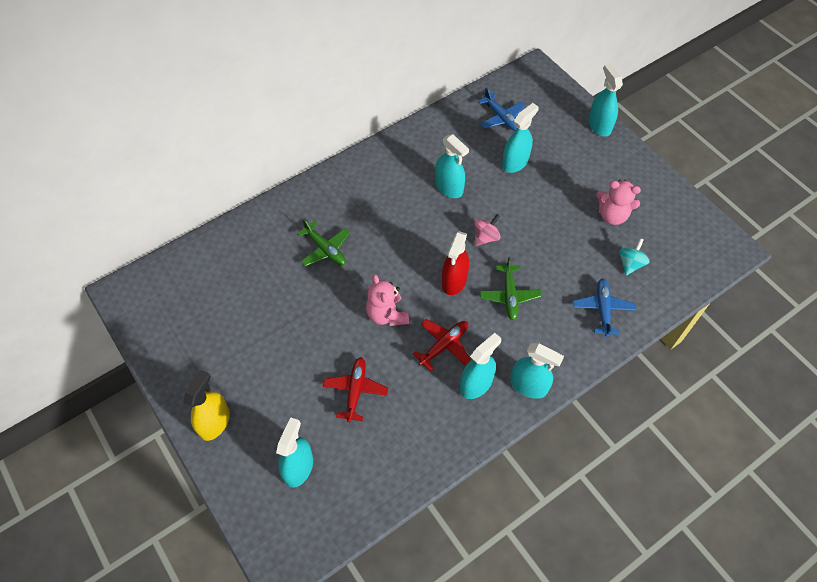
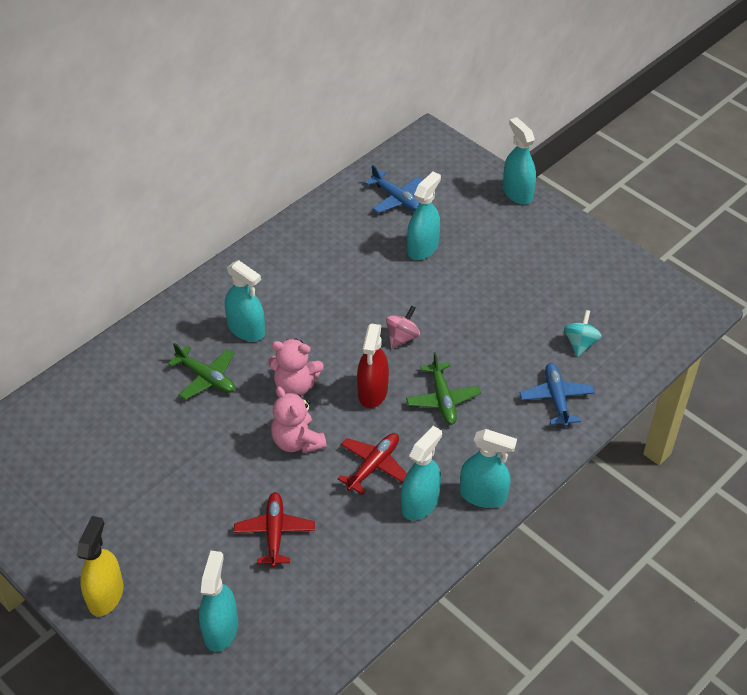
camera: 10 degrees left, 10 degrees down
(449, 187) = (347, 287): turquoise spray bottle -> turquoise spray bottle (246, 329)
(612, 215) = (550, 292): pink teddy bear -> pink teddy bear (295, 385)

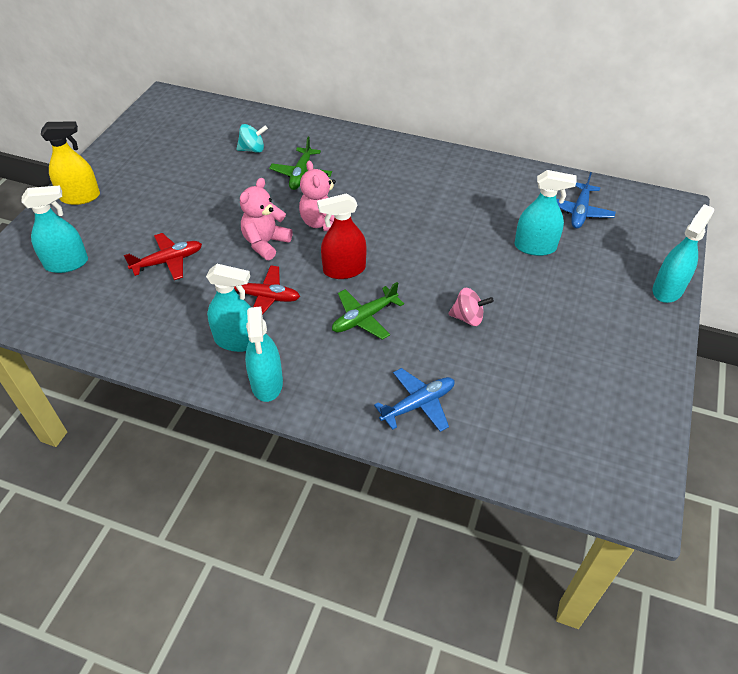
camera: 65 degrees right, 0 degrees up
(246, 329) = (363, 178): turquoise spray bottle -> none
(402, 337) = (418, 268): pink spinning top -> pink spinning top (468, 318)
(580, 343) = (505, 402): turquoise spinning top -> turquoise spinning top (253, 149)

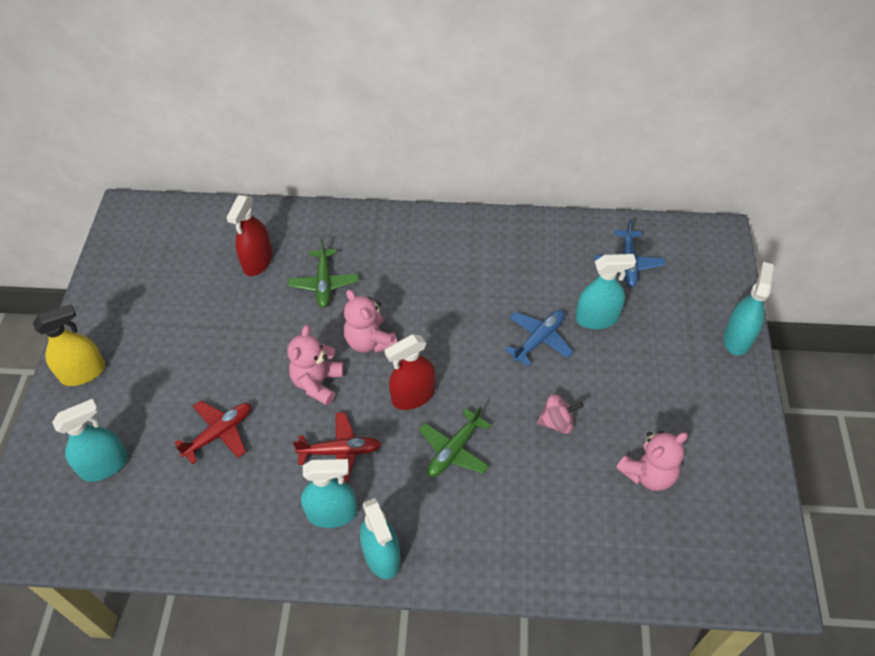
camera: 15 degrees left, 5 degrees up
(253, 149) = (257, 261): turquoise spinning top -> red spray bottle
(418, 404) = (541, 537): blue plane -> blue plane (539, 339)
(541, 377) = (648, 474): none -> pink teddy bear

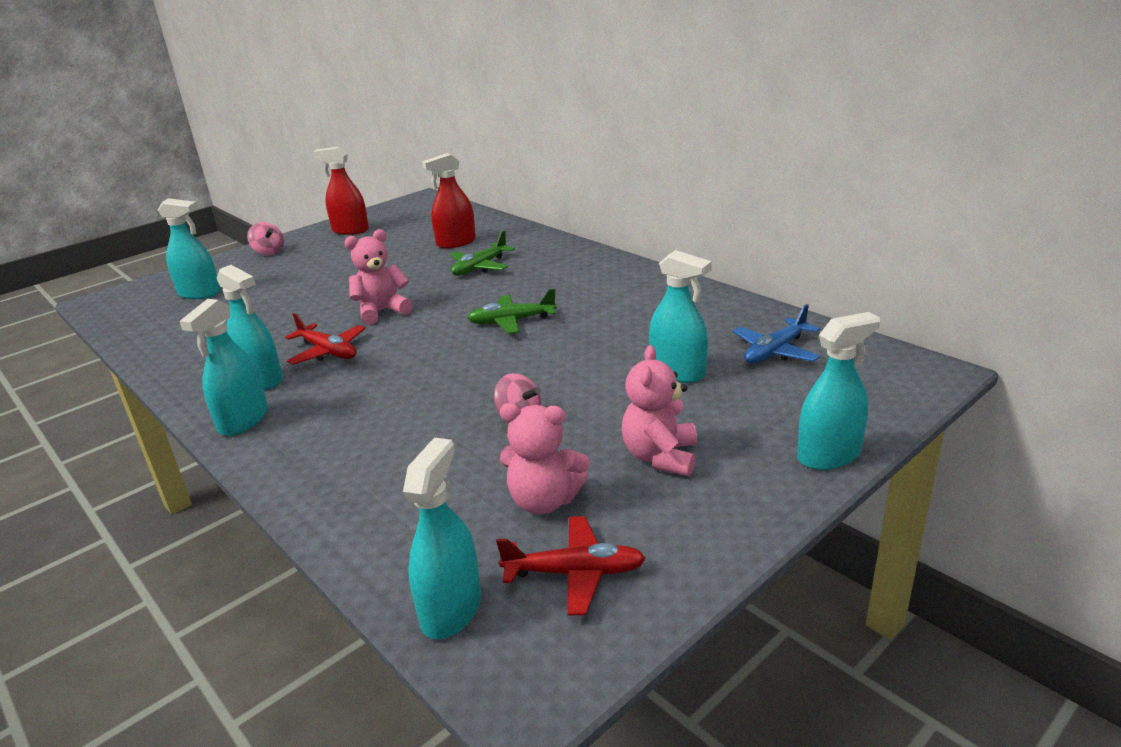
camera: 45 degrees right, 25 degrees down
(83, 372) = (269, 252): yellow spray bottle -> pink spinning top
(219, 433) = (280, 308): red plane -> red plane (575, 573)
(369, 341) = (456, 306): pink teddy bear -> pink teddy bear (660, 457)
(413, 396) = (432, 347): red spray bottle -> red spray bottle (350, 230)
(454, 450) = (404, 391): green plane -> green plane (511, 321)
(539, 339) = (596, 362): blue plane -> none
(693, 576) = (451, 609): none -> turquoise spray bottle

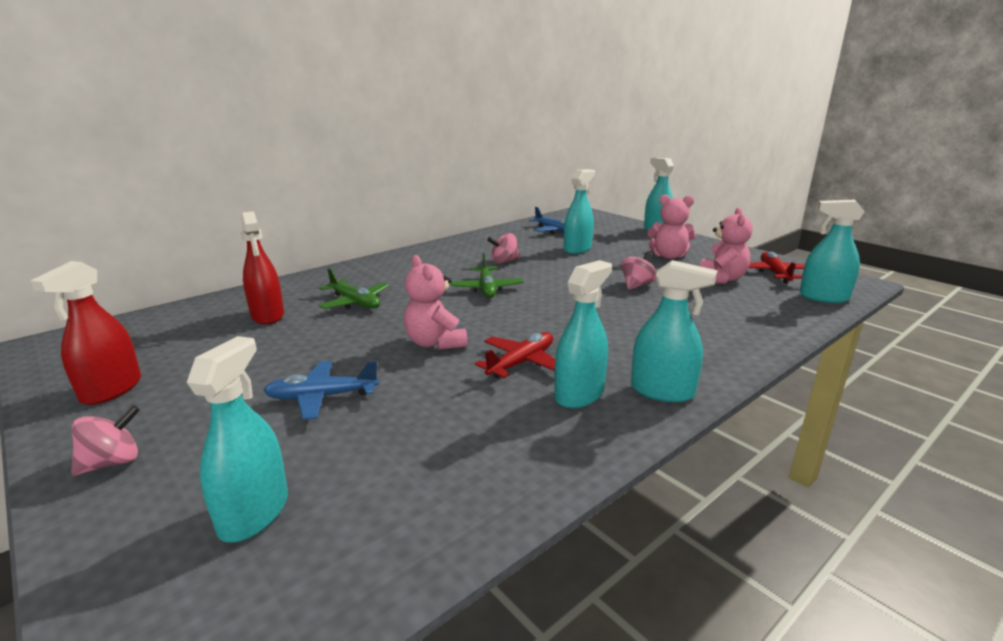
camera: 90 degrees left, 5 degrees down
(310, 286) = (321, 397): none -> blue plane
(608, 323) = (504, 261): none -> pink spinning top

